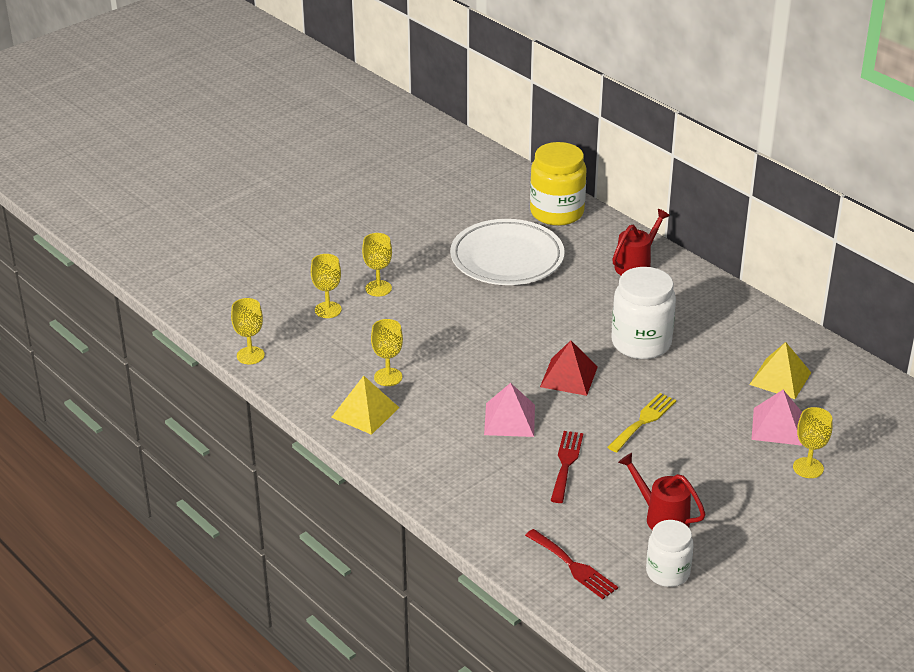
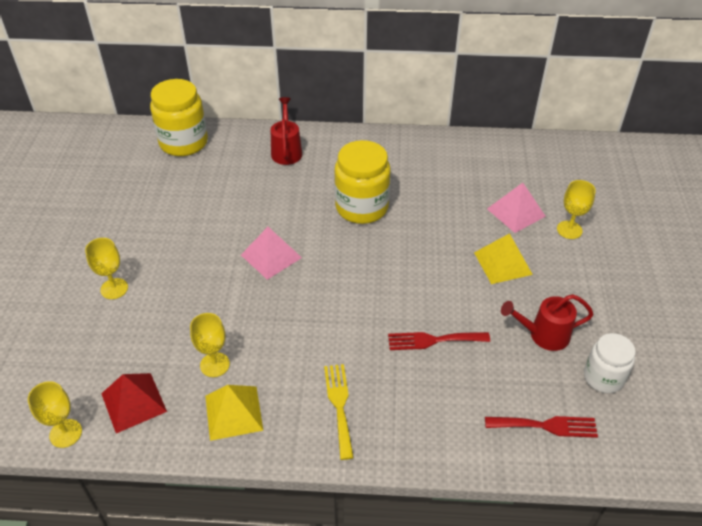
camera: 45 degrees left, 10 degrees up
(328, 310) = (91, 337): yellow goblet -> none
(507, 258) = (189, 199): white plate -> none
(509, 419) = (351, 333): pink pyramid -> pink pyramid (271, 256)
(566, 463) = (433, 340): red fork -> red fork turned 60 degrees counterclockwise
(568, 376) = (347, 266): red pyramid -> red pyramid (133, 402)
(641, 343) = (362, 207): white jar -> yellow jar
(643, 421) = (437, 266): yellow fork -> yellow fork (339, 405)
(780, 378) = (473, 177): yellow pyramid -> yellow pyramid (503, 263)

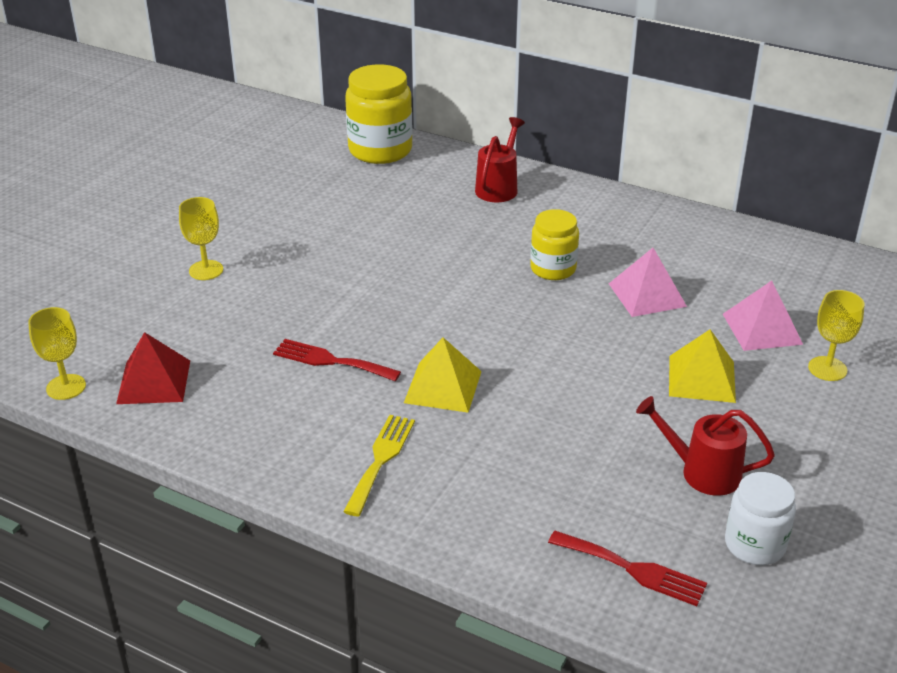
camera: 25 degrees right, 10 degrees down
(214, 364) = (265, 374): yellow goblet -> none
(233, 412) = (254, 426): yellow pyramid -> yellow pyramid (443, 386)
(271, 256) = (404, 288): pink pyramid -> pink pyramid (647, 295)
(362, 207) = (553, 269): yellow jar -> yellow jar, size x0.62
(433, 340) = (546, 432): red fork -> red fork (331, 361)

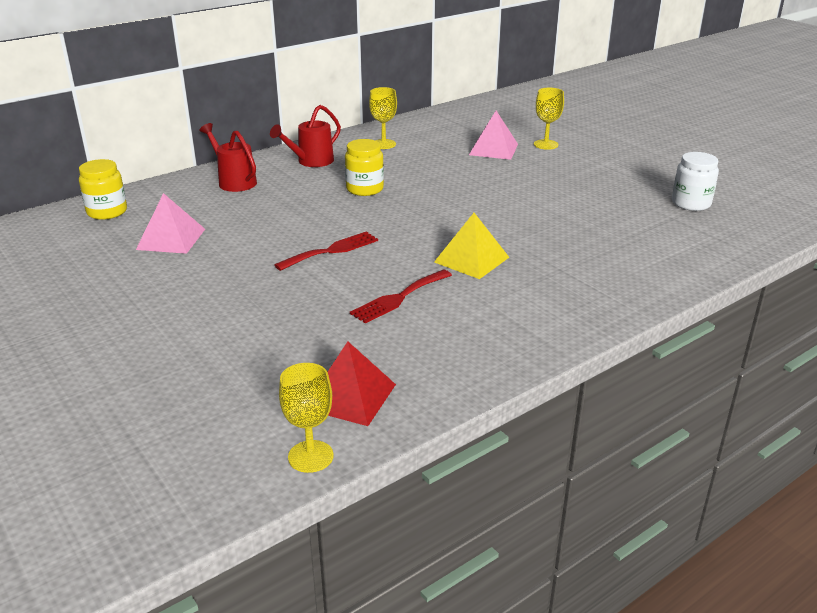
camera: 65 degrees left, 5 degrees down
(206, 270) = (191, 334): yellow goblet -> yellow goblet (383, 144)
(380, 150) = (107, 212): yellow jar -> yellow jar, size x0.62
(381, 460) = (542, 303): yellow fork -> none
(633, 569) = (699, 242): red fork -> red fork (331, 250)
(647, 295) = (427, 169): pink pyramid -> pink pyramid (171, 239)
(701, 472) = (619, 200): red watering can -> red watering can (311, 162)
(702, 378) = (529, 177): yellow pyramid -> none

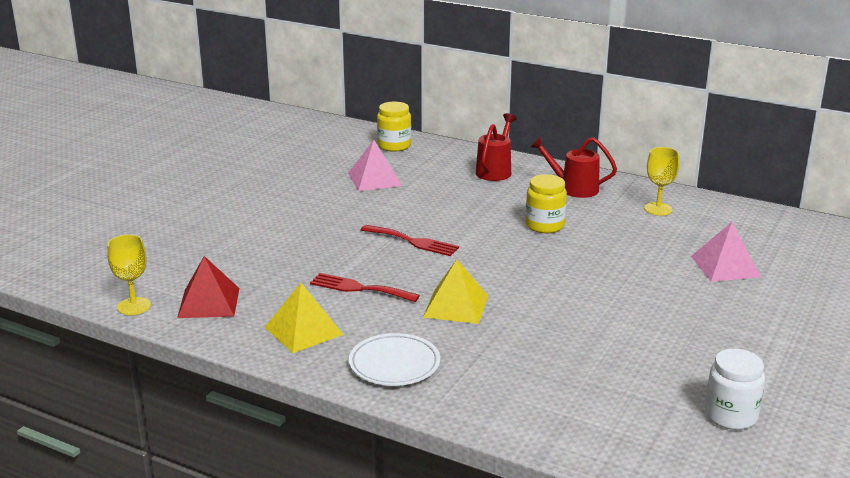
camera: 65 degrees right, 5 degrees down
(458, 346) = (303, 330): none -> yellow pyramid
(546, 144) = (783, 294): yellow goblet -> none
(553, 311) = (394, 364): none -> white plate

